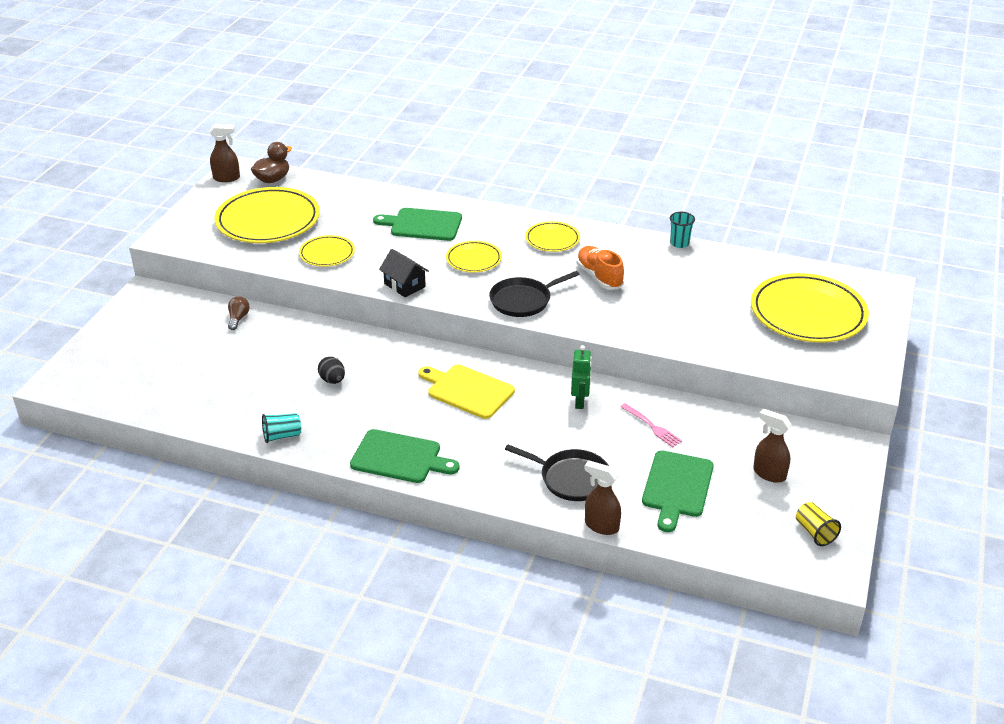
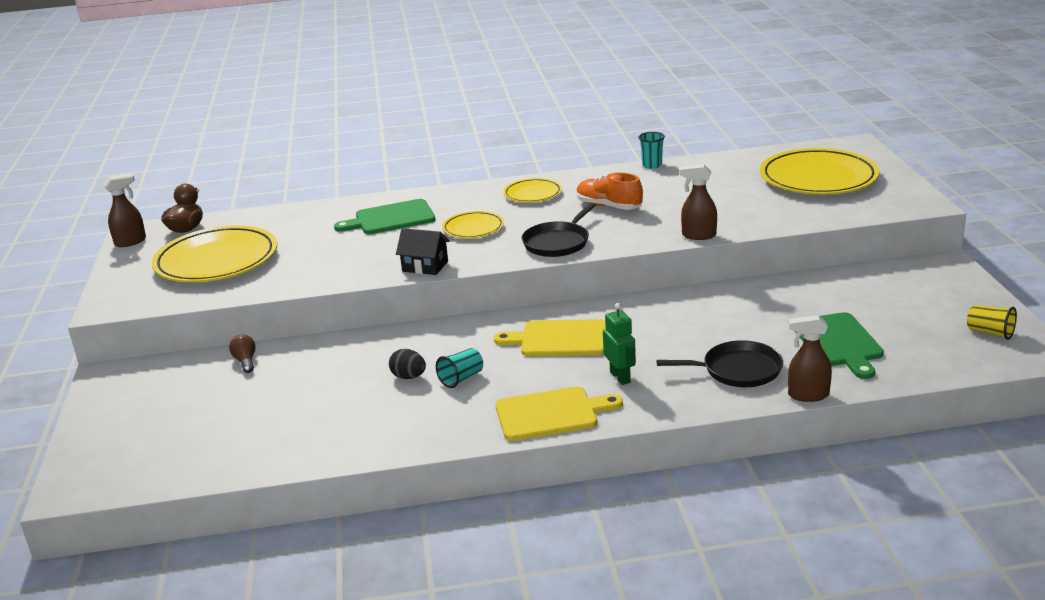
camera: 25 degrees left, 10 degrees down
(282, 436) = (402, 441): turquoise cup -> turquoise cup (461, 378)
(327, 254) = (313, 267): yellow plate -> none
(400, 458) = (551, 414): green cutting board -> yellow cutting board
(580, 401) = (676, 312): green robot -> green robot (620, 377)
(652, 426) = (763, 308): pink fork -> none
(769, 474) = (902, 306): brown spray bottle -> brown spray bottle (698, 235)

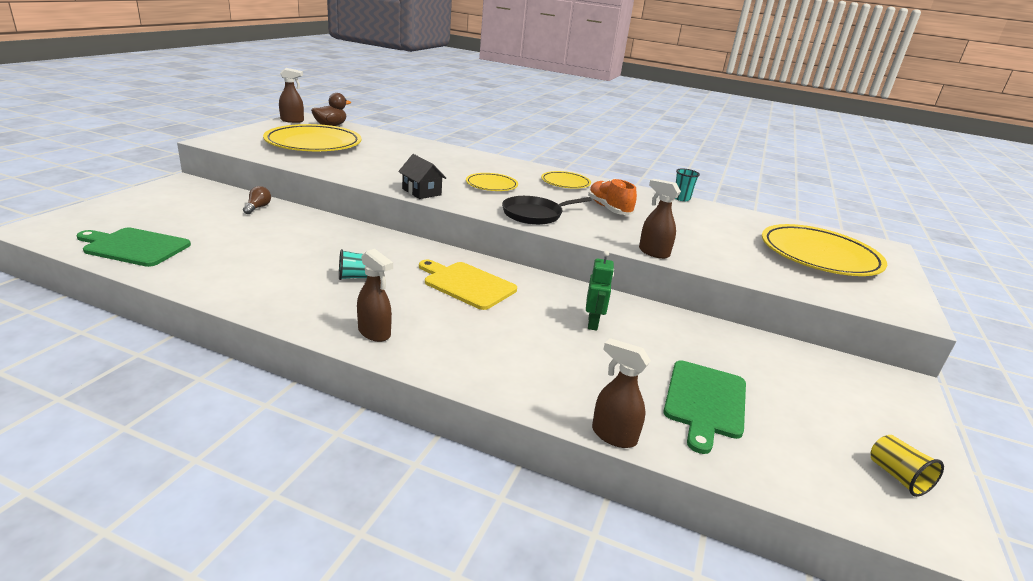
camera: 25 degrees right, 0 degrees up
(391, 218) = (450, 161): green cutting board -> green cutting board (134, 247)
(409, 377) = (328, 260): black egg -> none
(551, 414) = (374, 333): yellow cutting board -> brown spray bottle
(620, 377) = (469, 333): green robot -> green robot (593, 323)
(737, 370) = (575, 377): black pan -> none

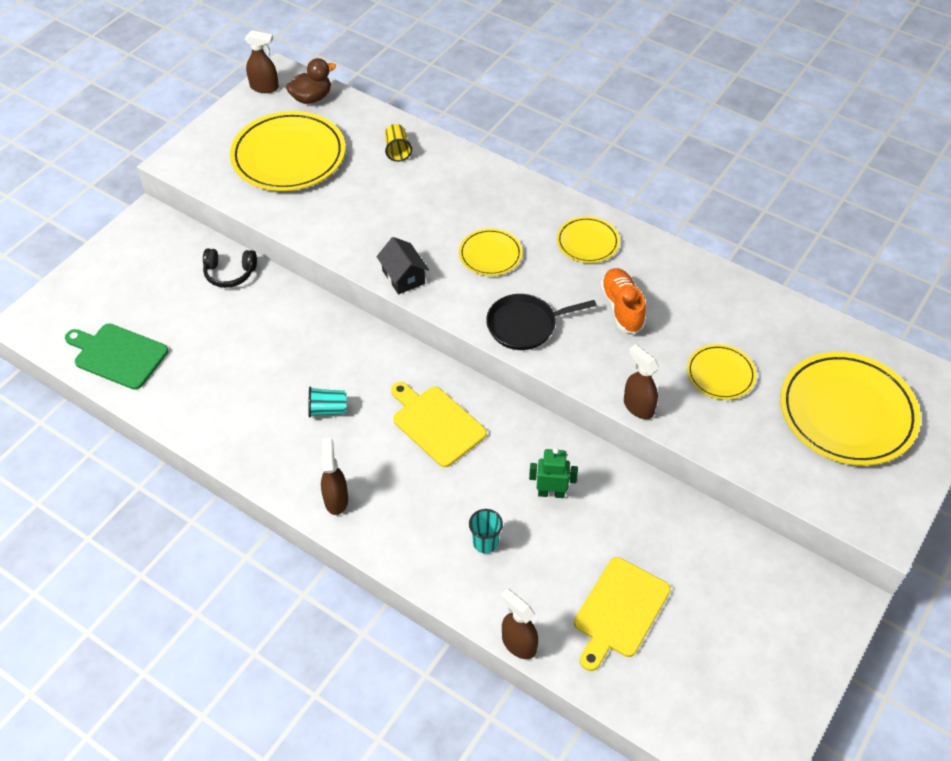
camera: 15 degrees right, 25 degrees up
(258, 208) = (230, 273): brown light bulb -> black headphones
(374, 333) = (336, 499): brown spray bottle -> brown spray bottle turned 150 degrees counterclockwise
(593, 323) = (551, 493): green robot -> green robot turned 105 degrees counterclockwise
(681, 198) = (731, 276): turquoise cup -> turquoise cup (485, 542)
(704, 402) = (619, 611): green cutting board -> yellow cutting board
(707, 238) = (720, 374): none -> yellow plate
(897, 477) = (753, 712): yellow cup -> yellow cup (397, 150)

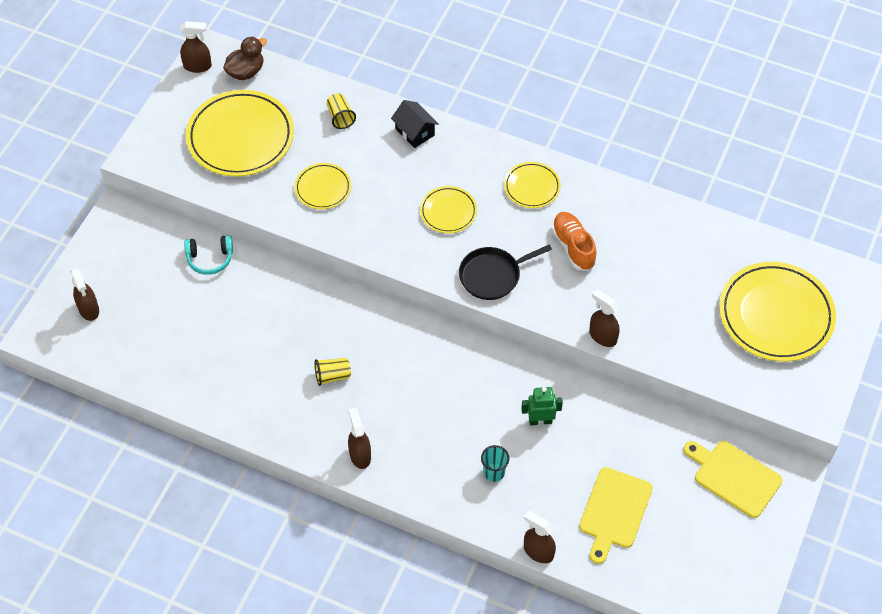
camera: 10 degrees left, 5 degrees up
(88, 305) = (89, 309): none -> brown spray bottle
(118, 355) = (131, 353): green cutting board -> none
(230, 273) = (210, 259): black headphones -> turquoise headphones
(327, 410) = (332, 376): turquoise cup -> yellow cup
(403, 277) = (376, 245): black house -> black house (415, 132)
(436, 423) = (430, 374): yellow cutting board -> yellow cutting board (734, 477)
(720, 374) = (666, 296): yellow plate -> yellow plate (323, 188)

